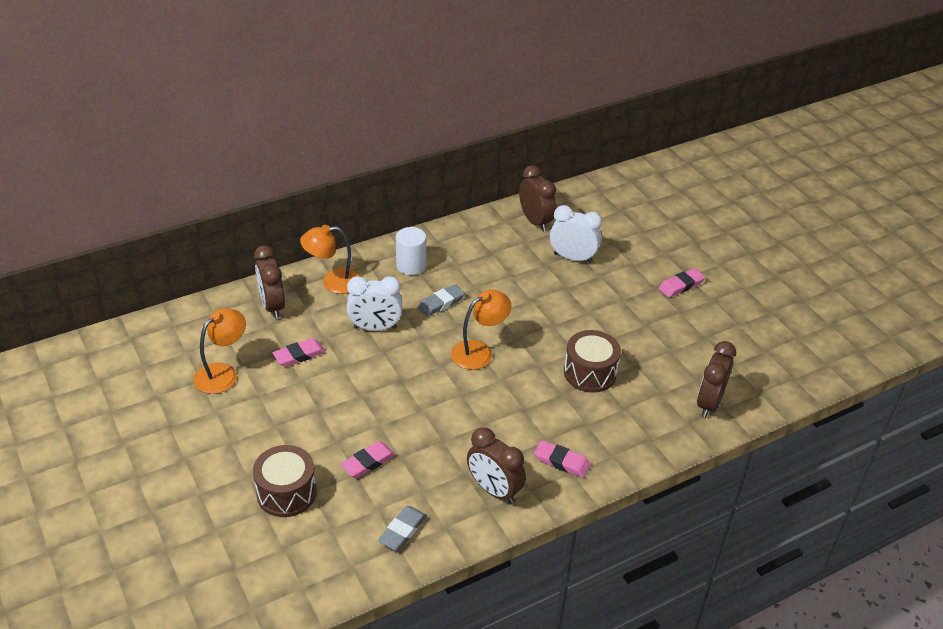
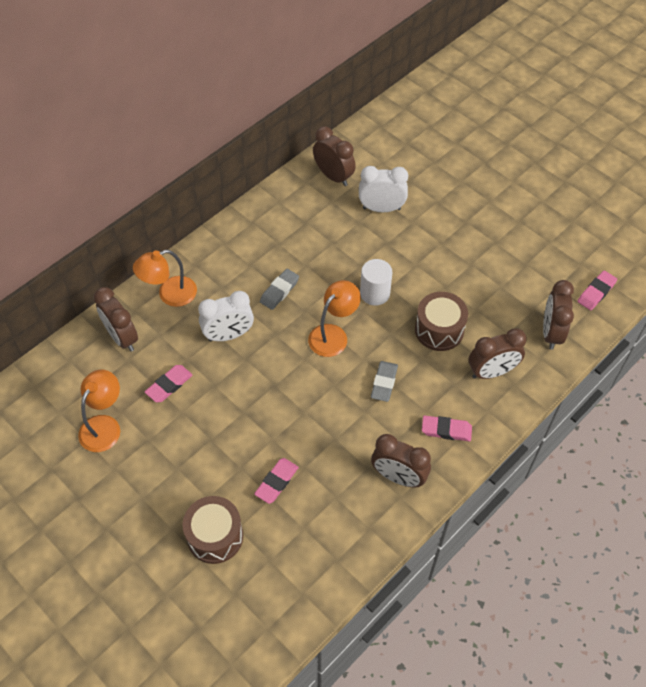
camera: 15 degrees left, 15 degrees up
(402, 531) = (333, 543): grey eraser -> grey eraser (384, 383)
(411, 265) = (236, 256): white cylinder -> white cylinder (375, 293)
(631, 422) = (491, 372): none -> brown clock
(681, 285) = (487, 213): pink eraser -> pink eraser (596, 292)

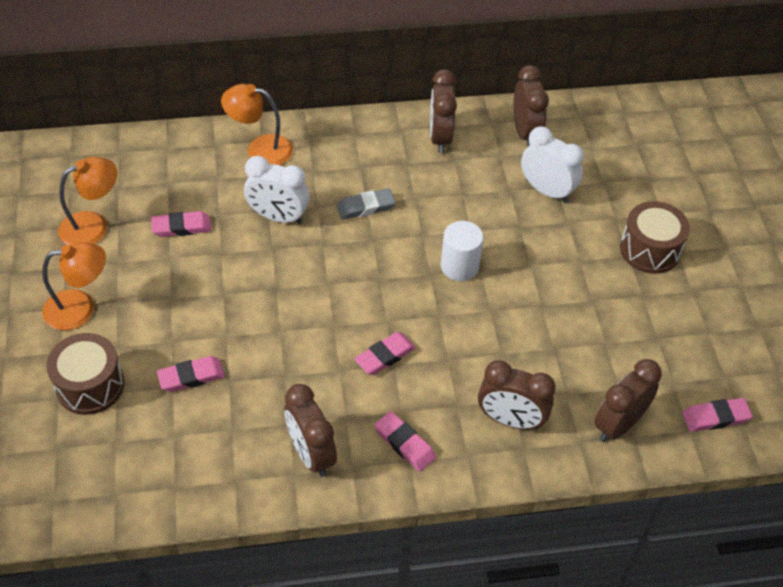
camera: 35 degrees right, 5 degrees down
(122, 337) = (182, 161): brown clock -> brown clock (440, 138)
(333, 334) = (379, 279): orange lamp -> orange lamp (80, 308)
(384, 383) = (385, 356): grey eraser -> pink eraser
(439, 330) = (493, 343): brown drum -> brown drum (649, 250)

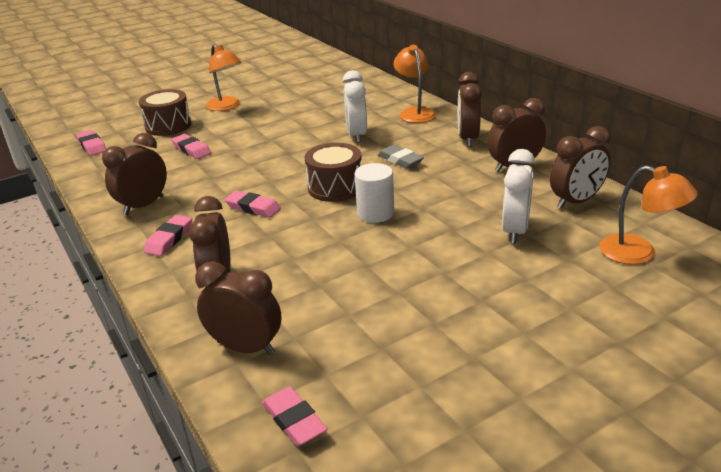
camera: 70 degrees right, 20 degrees down
(93, 225) = (295, 91): orange lamp -> orange lamp (639, 253)
(181, 227) = (317, 112): pink eraser -> pink eraser (92, 146)
(358, 140) = (467, 139): none -> brown clock
(649, 250) = (504, 312): brown drum -> brown drum (335, 187)

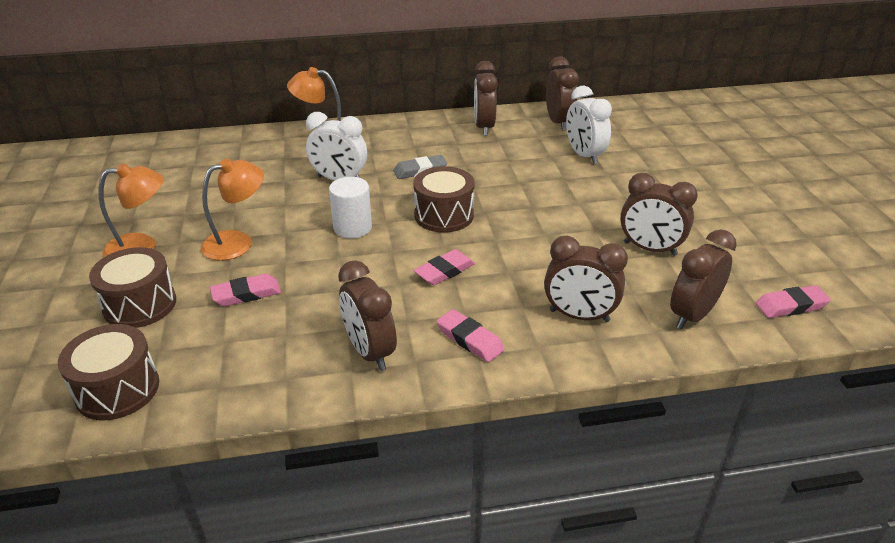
camera: 70 degrees left, 5 degrees up
(92, 146) = (117, 389): pink eraser -> brown drum
(375, 213) = (511, 206): white cylinder -> white cylinder (352, 228)
(467, 139) = (411, 131): brown clock -> brown clock (650, 249)
(515, 231) = (584, 155): white clock -> white clock turned 150 degrees counterclockwise
(639, 253) = (640, 125): orange lamp -> orange lamp (237, 242)

